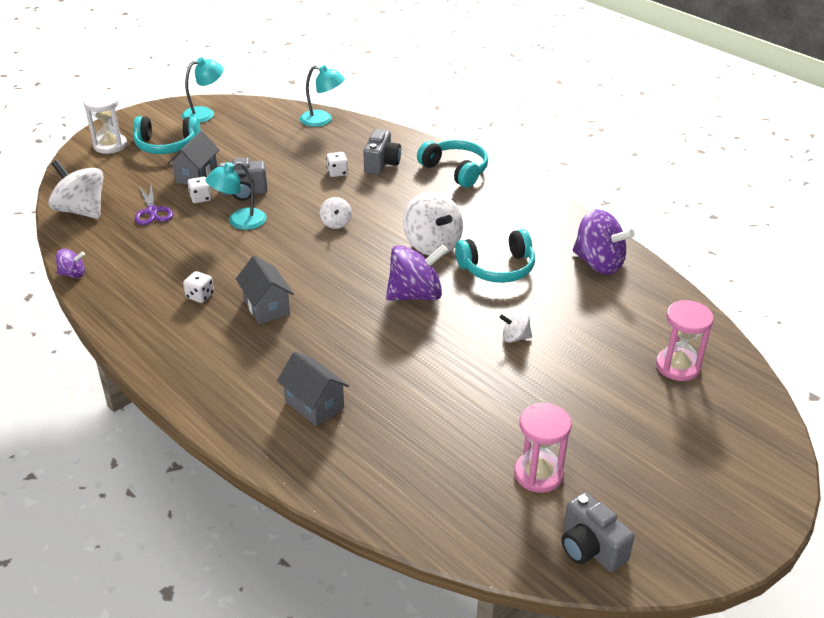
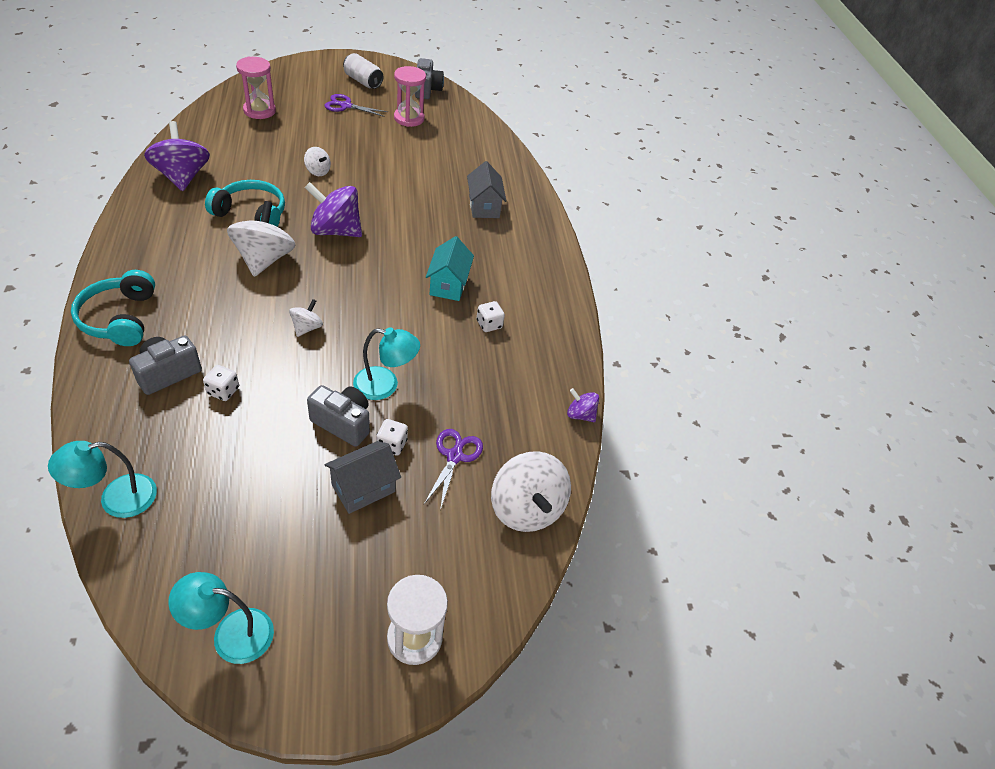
camera: 150 degrees left, 10 degrees up
(166, 145) = (346, 582): turquoise headphones -> none
(266, 307) = (448, 285): grey house -> turquoise house
(322, 120) = (116, 498): turquoise lamp -> turquoise lamp turned 75 degrees counterclockwise
(624, 439) = (346, 106): none -> purple scissors
(674, 497) = (363, 81): none -> white can

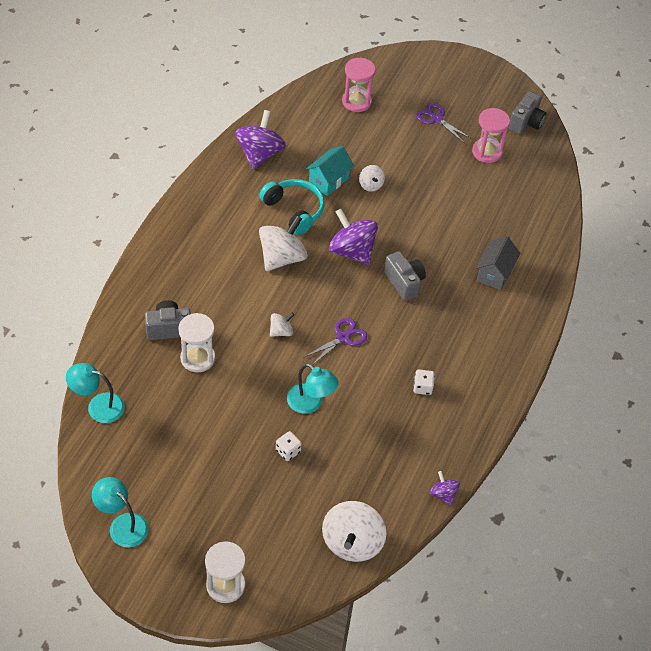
camera: 35 degrees right, 5 degrees up
(120, 318) = (157, 270): turquoise headphones -> none
(223, 391) = (197, 358): white dice -> white hourglass
(343, 423) = (264, 419): grey camera -> grey camera (404, 283)
(363, 81) = (469, 94): white can -> none
(363, 488) = (250, 473): grey house -> none
(448, 285) = (413, 338): turquoise house -> turquoise house (328, 181)
(454, 456) = (326, 480): purple scissors -> purple scissors (343, 337)

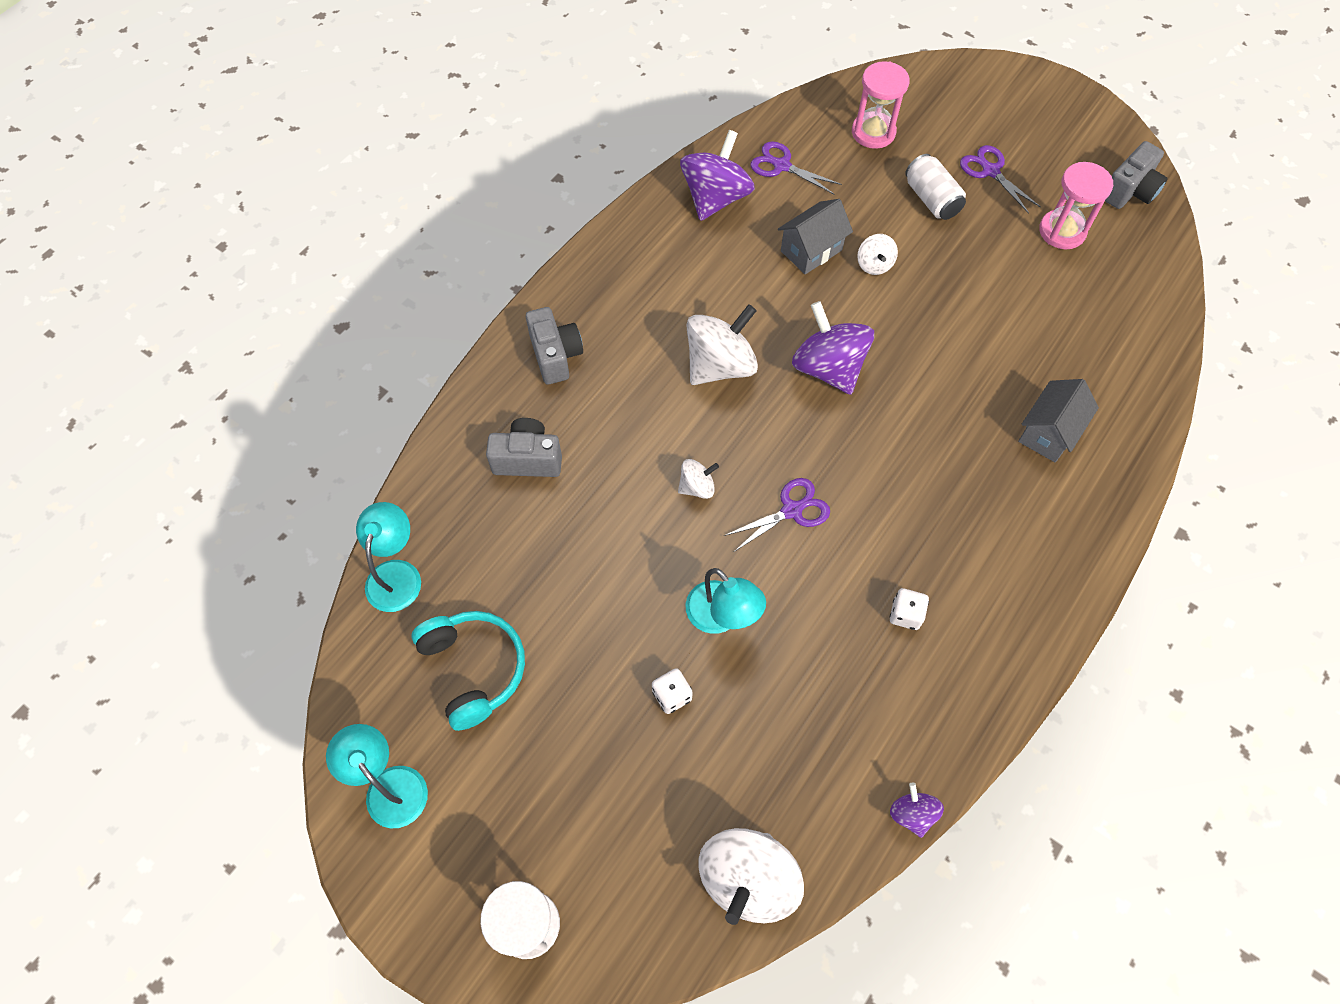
camera: 15 degrees right, 10 degrees up
(98, 406) = (396, 574): turquoise lamp -> turquoise lamp turned 75 degrees clockwise
(197, 358) = (561, 514): white hourglass -> none
(294, 210) = (751, 292): turquoise headphones -> turquoise headphones (474, 669)
(300, 129) = (781, 166): none -> purple scissors
(328, 181) = (811, 250): turquoise house -> grey house
(401, 140) = (931, 199): none -> white can
(404, 283) = (902, 430): grey camera -> grey camera (555, 355)

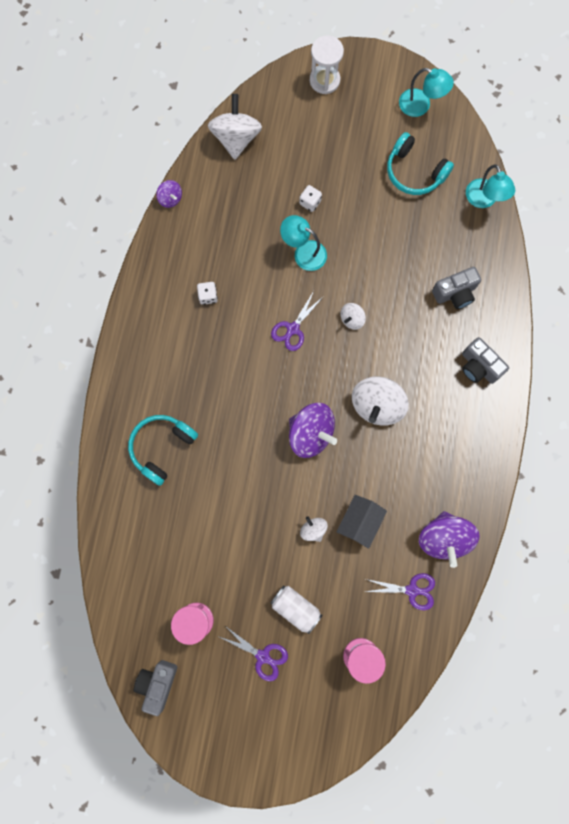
camera: 155 degrees right, 15 degrees up
(1048, 432) = (162, 447): grey house -> turquoise headphones

